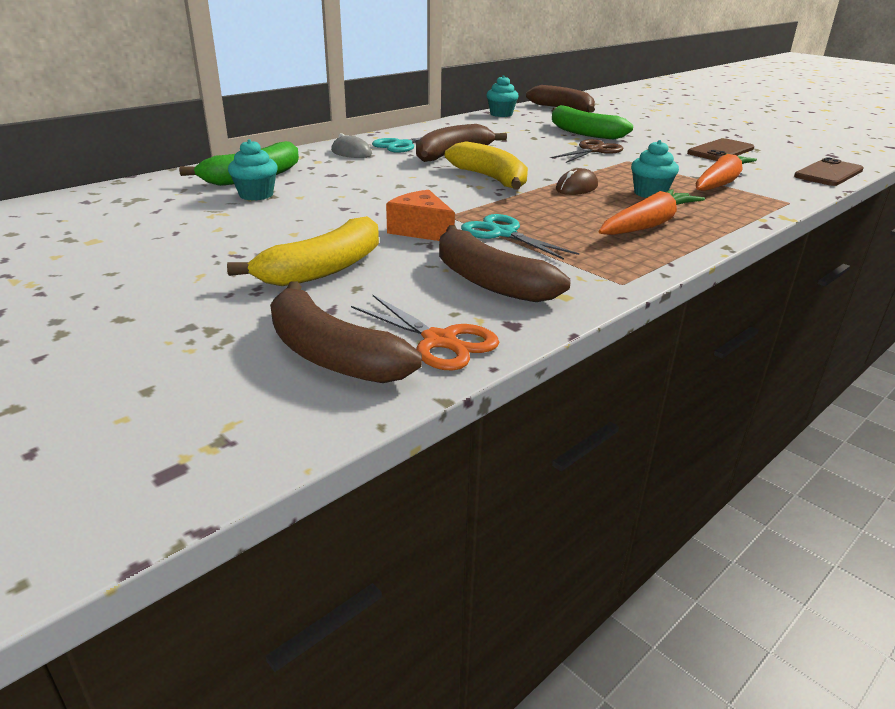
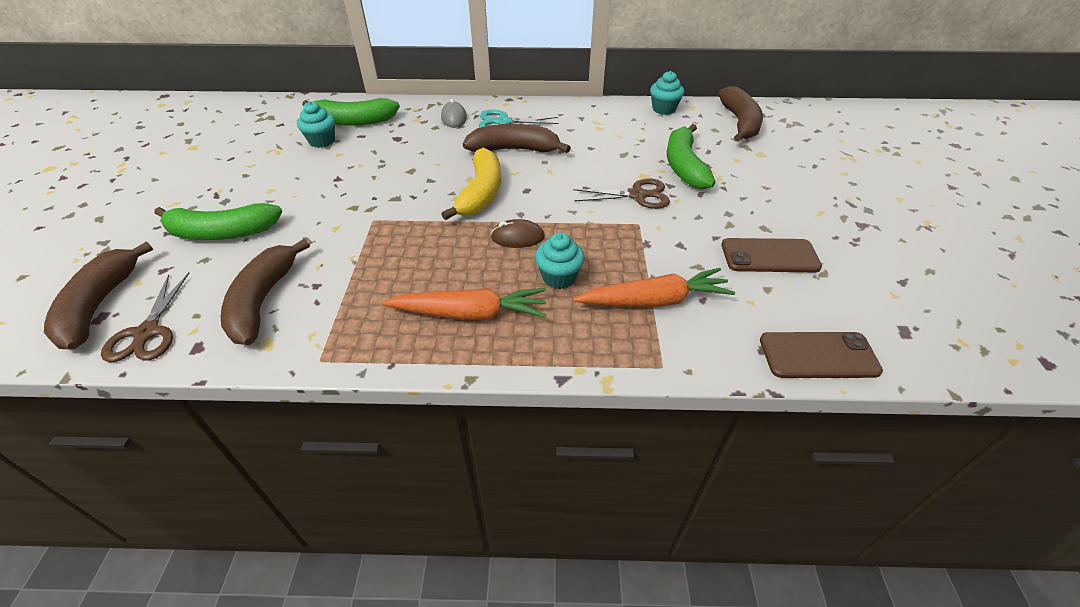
camera: 45 degrees right, 15 degrees up
(324, 269) = (222, 233): yellow banana -> green banana
(421, 230) = (329, 226): orange cheese -> none
(439, 341) = (147, 332): orange scissors -> brown scissors
(503, 234) = (363, 259): turquoise scissors -> none

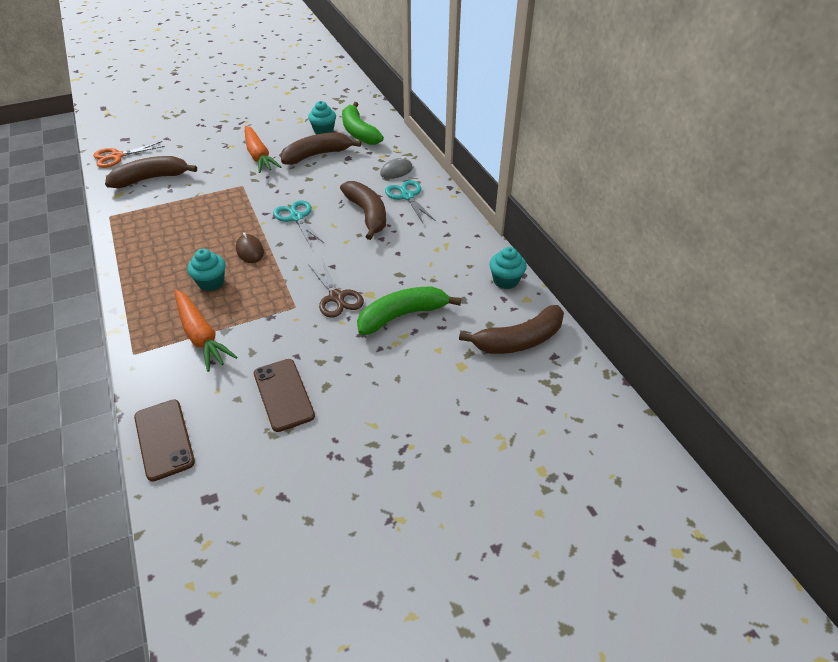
camera: 65 degrees right, 0 degrees up
(99, 305) = (133, 134): brown banana -> brown banana (317, 155)
(147, 332) = (117, 156): brown scissors -> orange scissors
(222, 233) = (205, 140): green banana -> none
(470, 314) = (162, 255): orange carrot -> orange carrot (259, 156)
(481, 193) = (297, 218): yellow banana -> turquoise scissors

